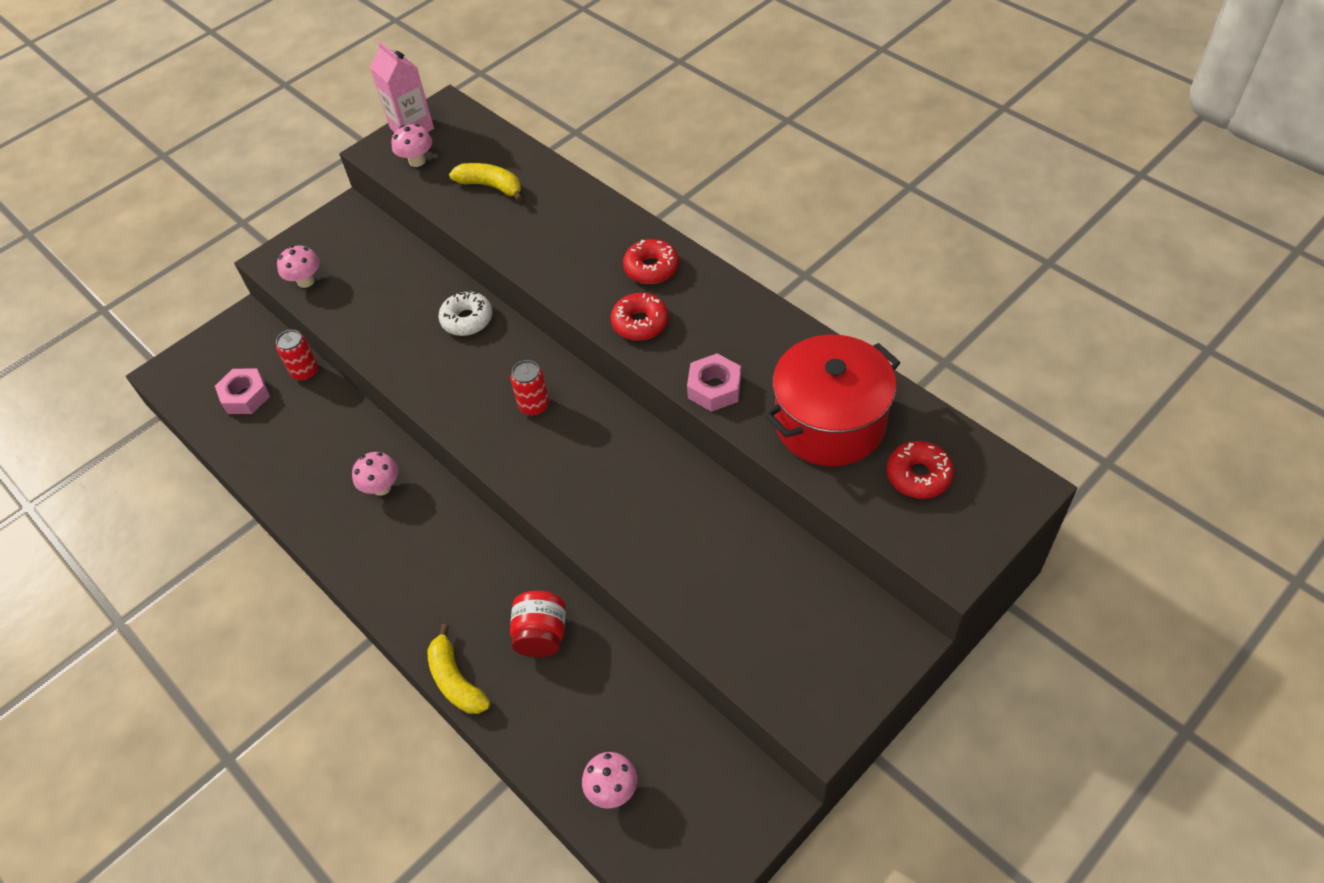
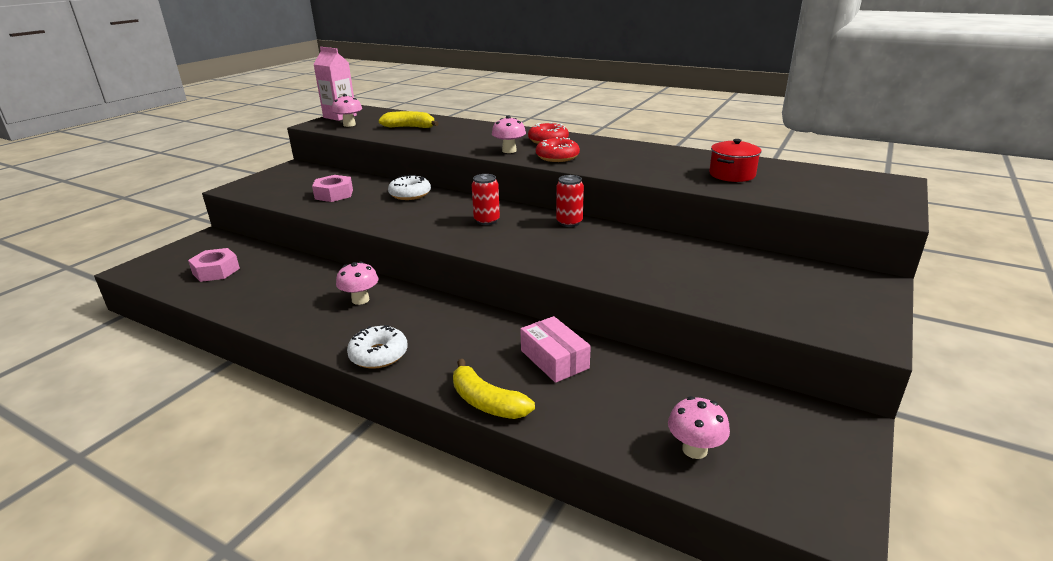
camera: 20 degrees left, 25 degrees down
(305, 372) = (270, 253): red can -> red can (569, 222)
(306, 281) = (267, 193): pink mushroom -> pink mushroom (509, 151)
(378, 585) = (378, 355): none -> white donut
(541, 635) = (554, 359): red jar -> pink box
(714, 388) = (635, 172): pink nut -> pink nut (334, 194)
(830, 422) = (732, 175): red pot -> red pot, size x0.52
(918, 475) = (818, 185): red donut -> none

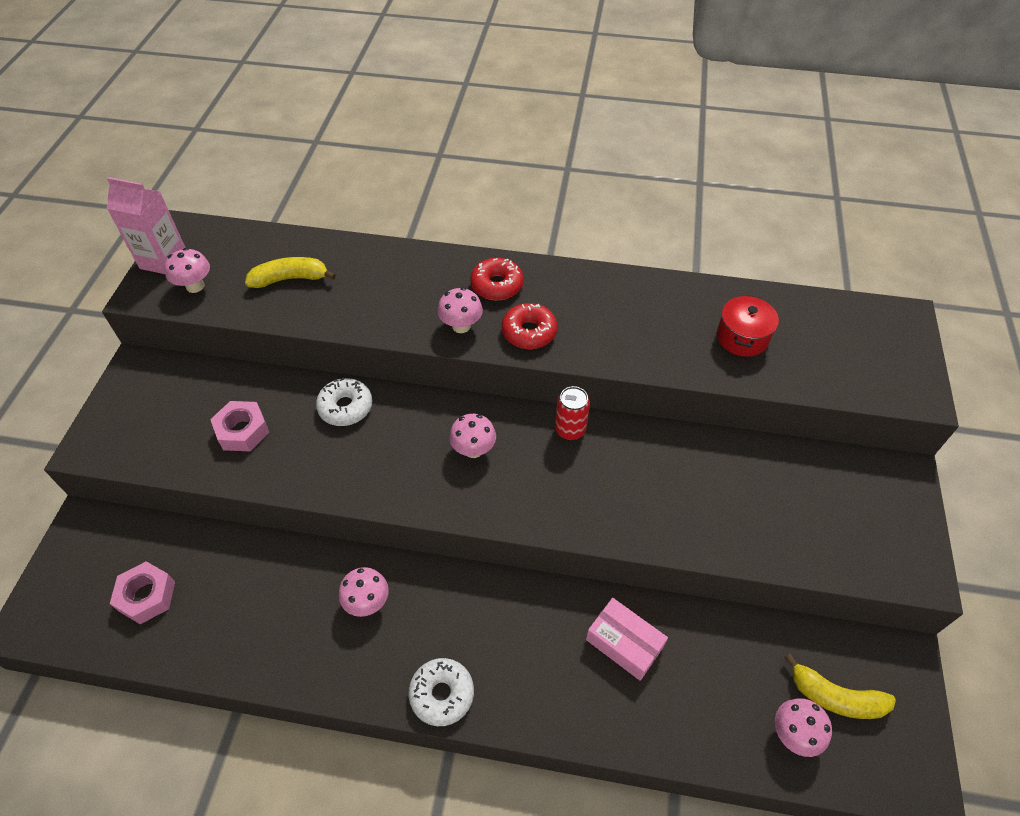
camera: 20 degrees left, 25 degrees up
(486, 221) = (473, 450): red can -> pink mushroom
(487, 402) = (588, 732): yellow banana -> yellow banana (835, 697)

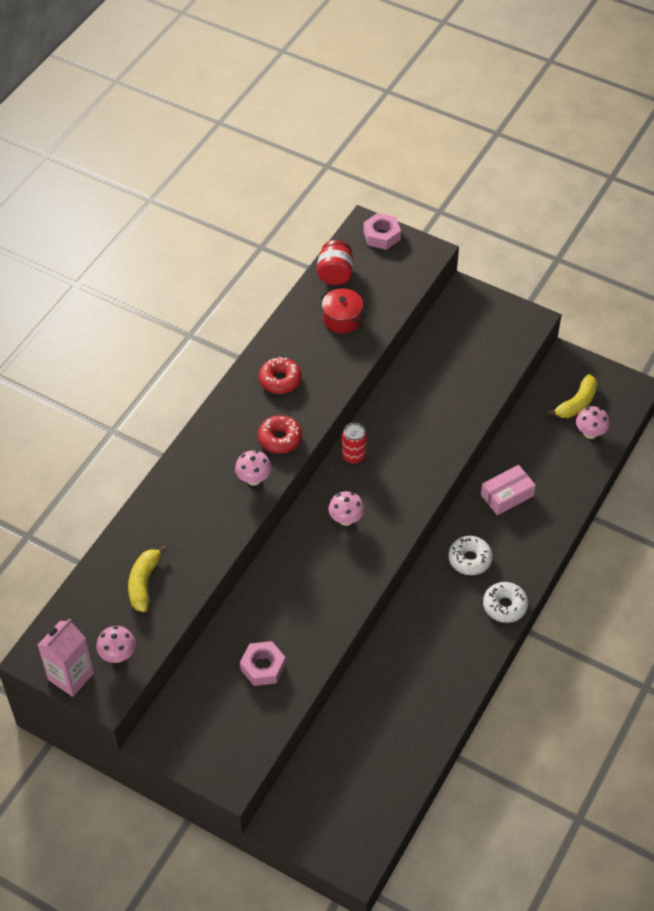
camera: 70 degrees left, 0 degrees up
(147, 596) = (363, 779): pink nut -> pink nut (381, 235)
(345, 407) = (270, 592): white donut -> white donut (470, 559)
(367, 602) = (423, 634): pink mushroom -> none
(497, 285) = (221, 444): red donut -> red donut (280, 380)
(806, 311) = (335, 274): none -> red jar

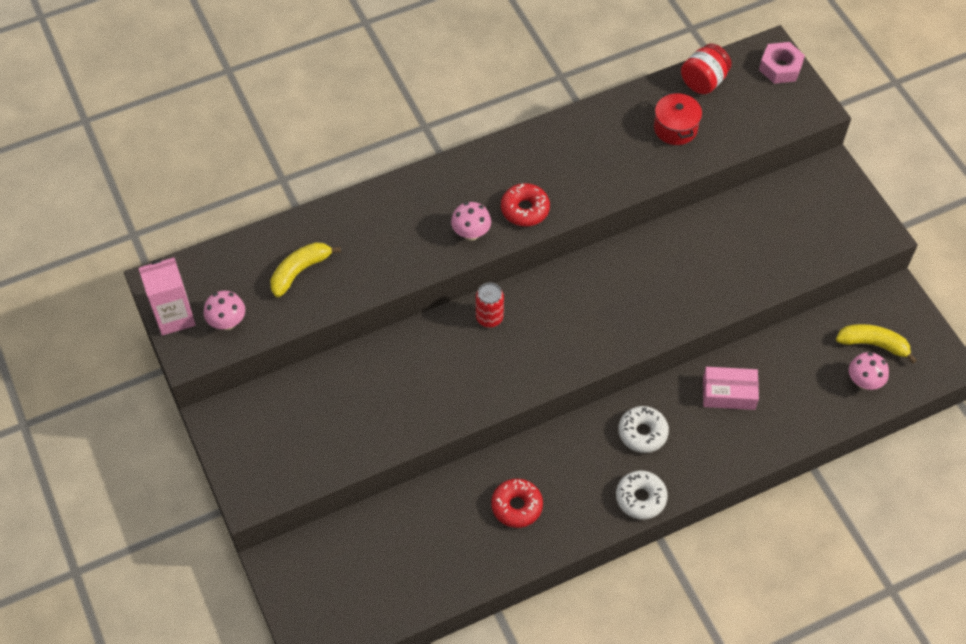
camera: 35 degrees right, 5 degrees up
(263, 667) = (357, 413): pink nut -> none
(280, 380) = (569, 154): red donut -> red donut (516, 506)
(346, 519) = (541, 323): pink mushroom -> none
(353, 456) = (596, 267): red can -> red can (489, 318)
(576, 403) = (873, 344): yellow banana -> yellow banana turned 150 degrees counterclockwise

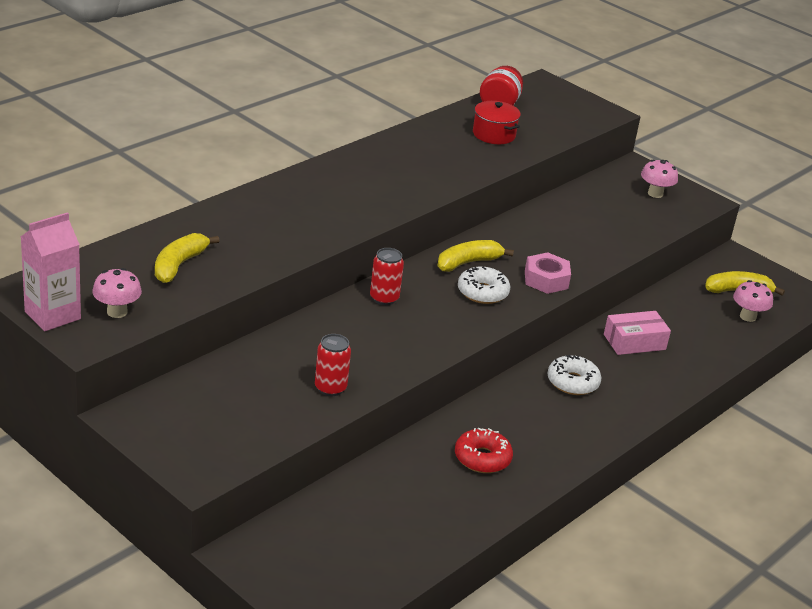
camera: 25 degrees left, 25 degrees down
(395, 421) = (330, 388): none -> red can
(471, 233) = (344, 219): pink mushroom -> pink mushroom (655, 193)
(525, 209) = (387, 198): red donut -> none
(589, 284) = (468, 263): none -> yellow banana
(640, 498) = (602, 431): white donut -> white donut (482, 292)
(780, 67) = (559, 92): pink nut -> pink nut (546, 280)

